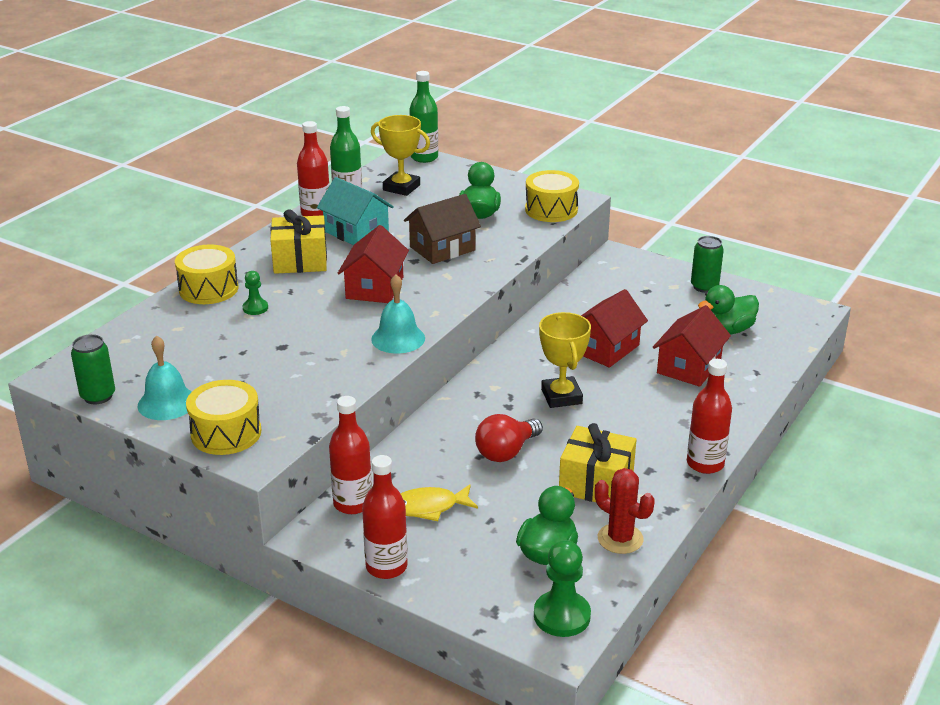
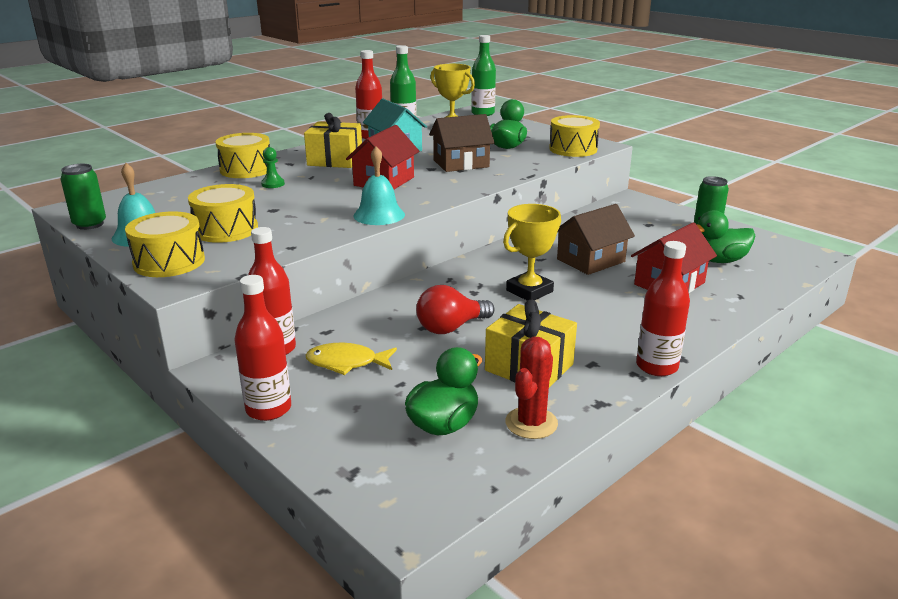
camera: 15 degrees right, 5 degrees down
(252, 382) = (226, 229): none -> yellow drum
(561, 396) = (529, 291): yellow trophy -> yellow trophy turned 45 degrees clockwise
(562, 616) = (425, 492): green pawn -> none
(605, 348) = (590, 260): red house -> brown house
(620, 539) = (531, 423): red cactus -> red cactus turned 60 degrees clockwise

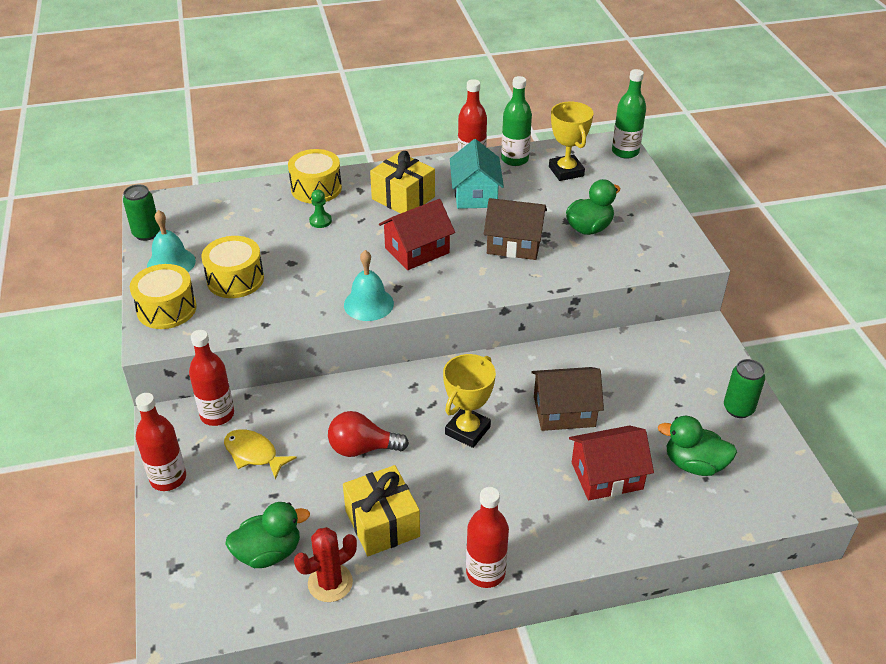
camera: 30 degrees right, 15 degrees up
(529, 291) = (467, 430): yellow trophy -> yellow trophy turned 45 degrees counterclockwise
(573, 149) = (654, 256): yellow drum -> none

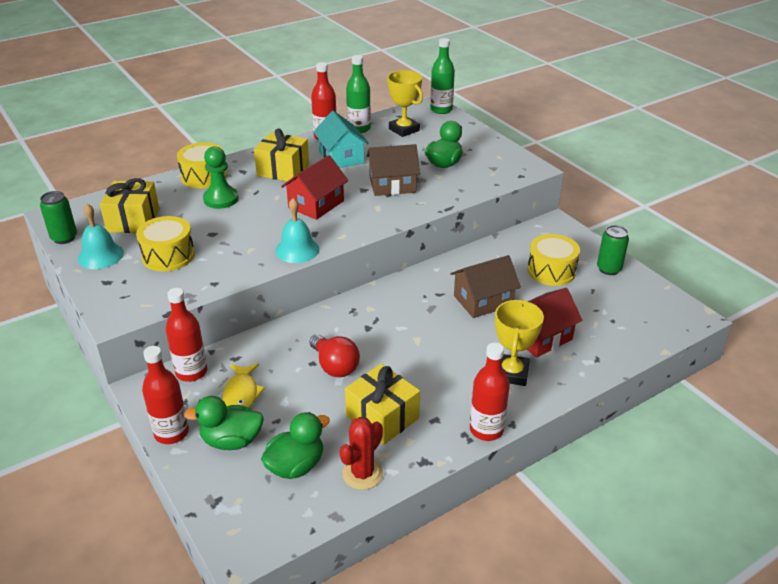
camera: 20 degrees left, 5 degrees down
(166, 309) = (116, 291): yellow drum -> yellow drum (551, 271)
(221, 227) = (133, 220): none -> yellow gift
(254, 454) = (241, 394): yellow fish -> yellow fish turned 105 degrees counterclockwise
(320, 221) = (221, 199): green pawn -> green pawn, size x1.75
(362, 448) = (335, 366): red light bulb -> red light bulb turned 105 degrees counterclockwise
(467, 430) = (415, 332): yellow trophy -> yellow trophy (512, 373)
(694, 464) = (599, 313): green duck -> green duck (231, 441)

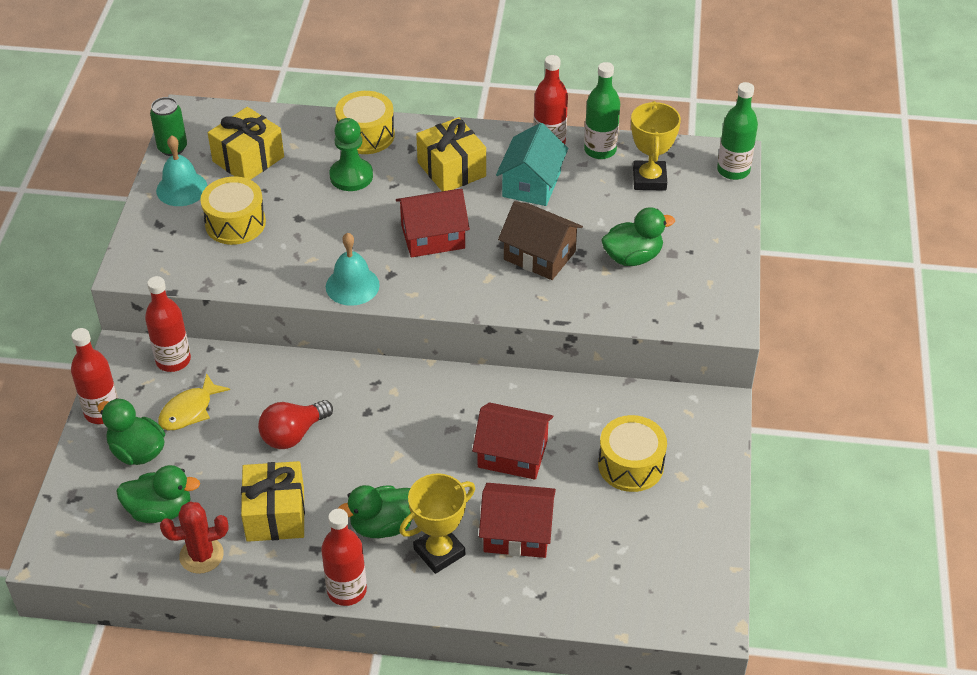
camera: 40 degrees right, 10 degrees up
(335, 366) = (293, 434): red light bulb -> red light bulb turned 45 degrees clockwise
(459, 380) = (383, 525): none -> green duck
(483, 300) = (512, 454): brown house -> red house
(609, 269) = (698, 504): green can -> none

